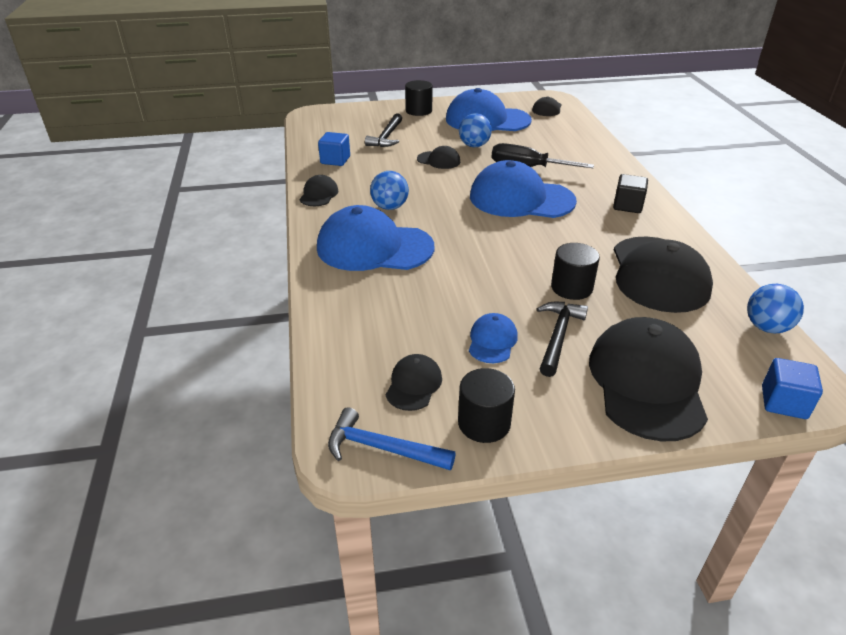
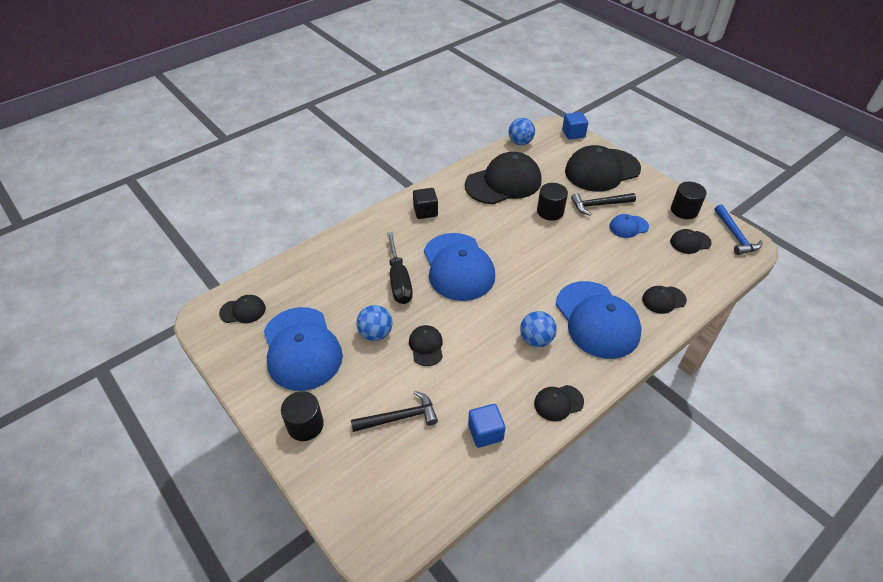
camera: 120 degrees left, 10 degrees up
(350, 303) = (663, 300): none -> black cap

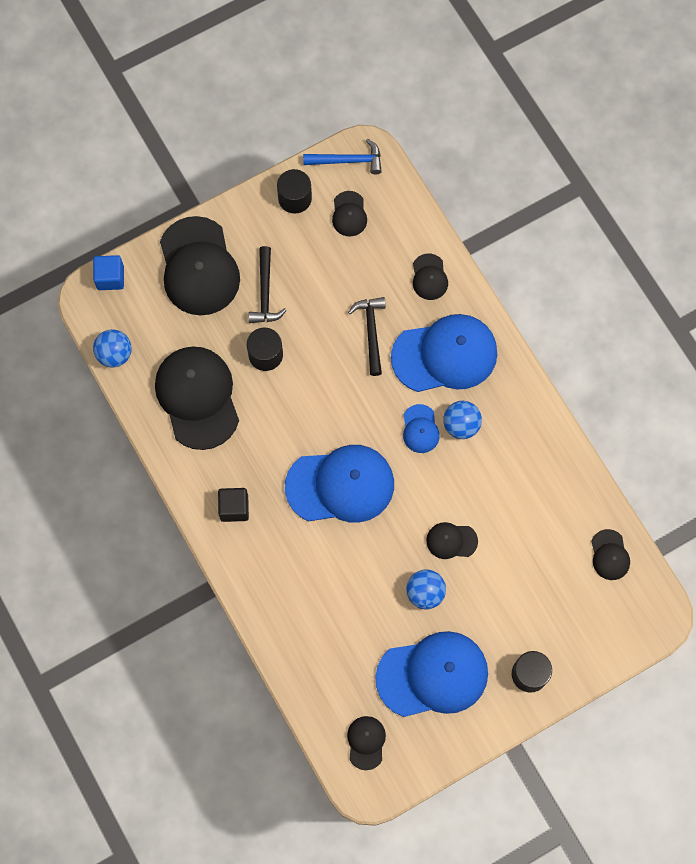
camera: 80 degrees left, 25 degrees up
(399, 280) = (349, 557): black screwdriver -> none
(399, 417) = (534, 580): black hammer -> black hammer (371, 332)
(485, 432) = (563, 501): blue cube -> none
(558, 403) = (540, 424): black cap -> black cap (610, 555)
(628, 227) = (310, 272): blue cap -> blue cap (420, 429)

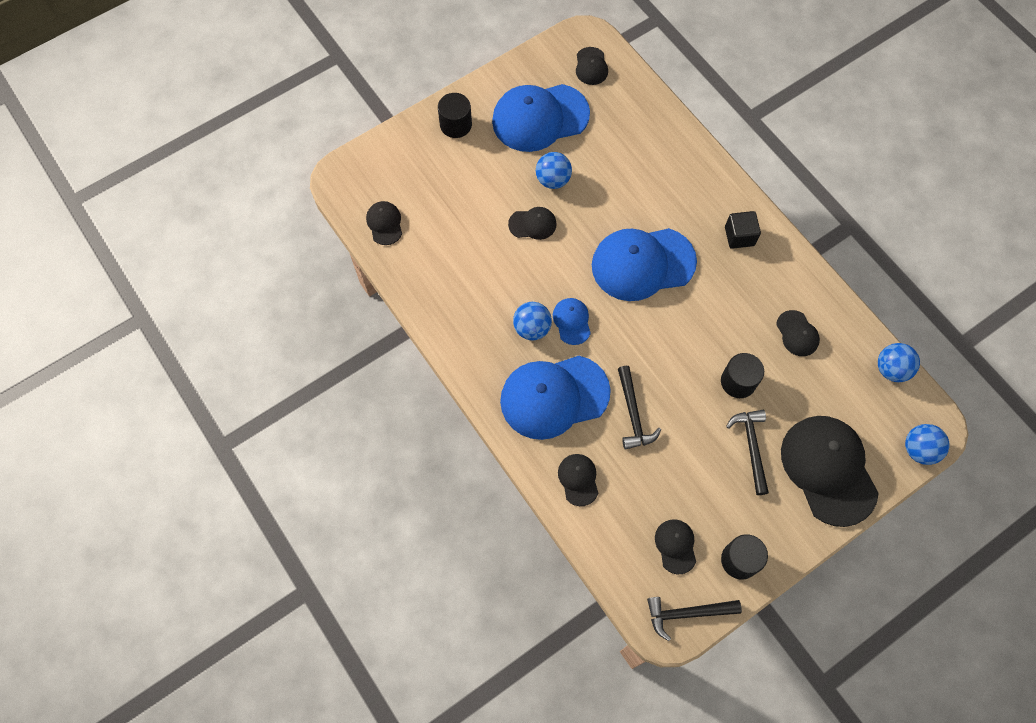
camera: 175 degrees right, 5 degrees down
(110, 278) = (919, 449): blue cube -> blue ball
(197, 397) = (797, 333): black cap -> black cap, size x0.47
(348, 161) = (686, 613): blue hammer -> black hammer

